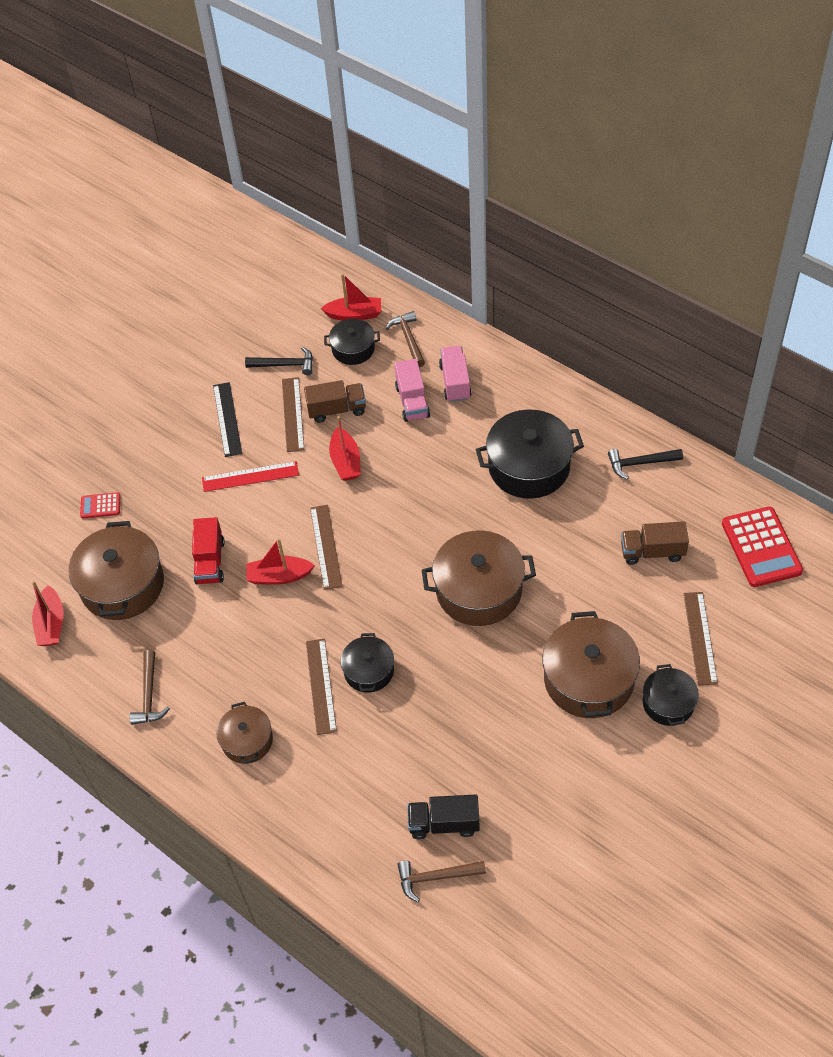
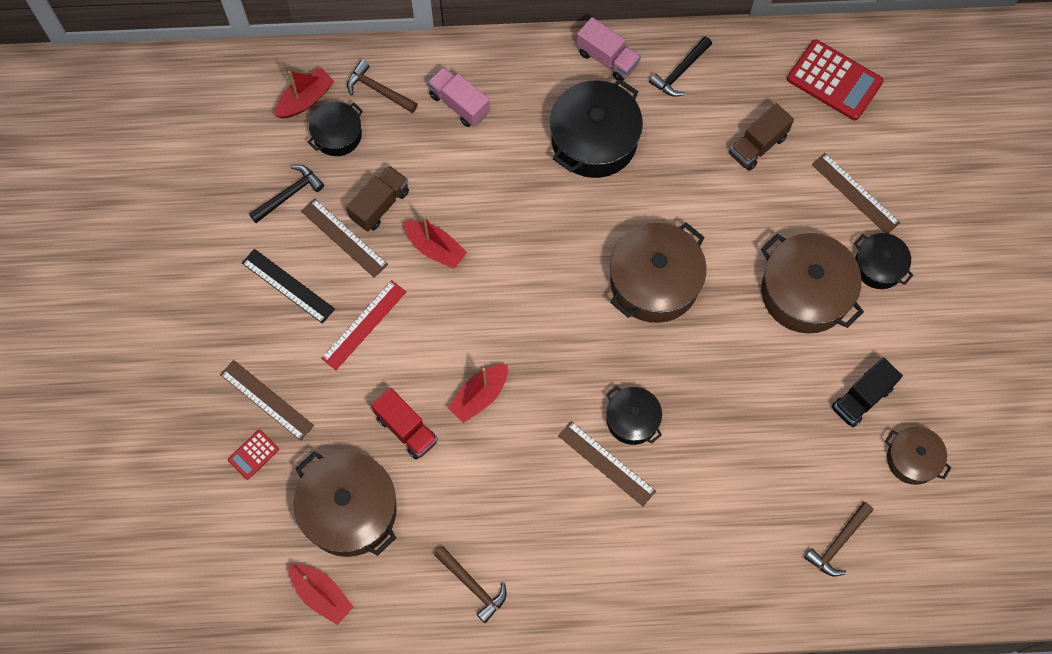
camera: 45 degrees left, 15 degrees up
(247, 740) = (592, 557): brown pot -> brown pot (912, 459)
(325, 546) = (493, 339): brown ruler -> brown ruler (266, 400)
(412, 401) = (439, 149): pink truck -> pink truck (607, 59)
(444, 823) = (805, 496): black truck -> black truck (862, 398)

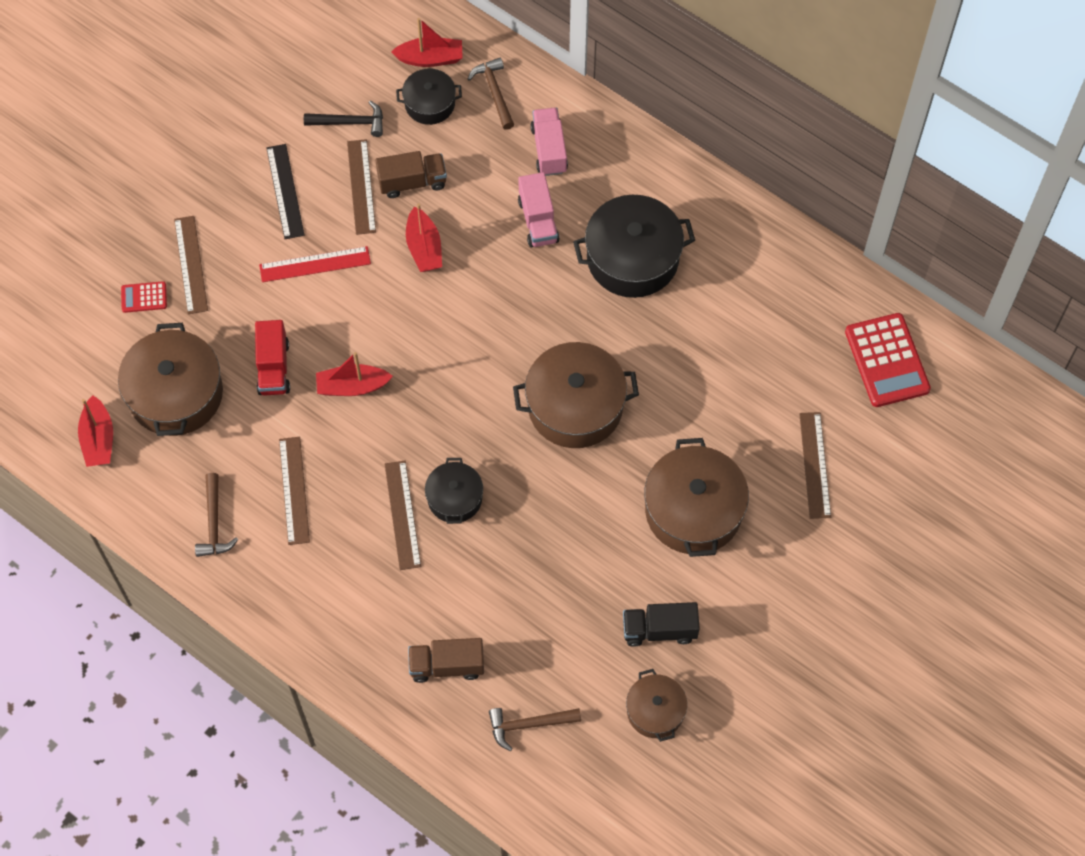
camera: 40 degrees right, 5 degrees down
(509, 511) = (294, 490): none -> brown ruler
(607, 59) = (706, 201): pink truck -> pink truck (538, 221)
(680, 72) = (758, 256): black hammer -> none
(757, 145) = (767, 364): brown truck -> brown truck (447, 665)
(878, 266) = (777, 538): black pot -> none

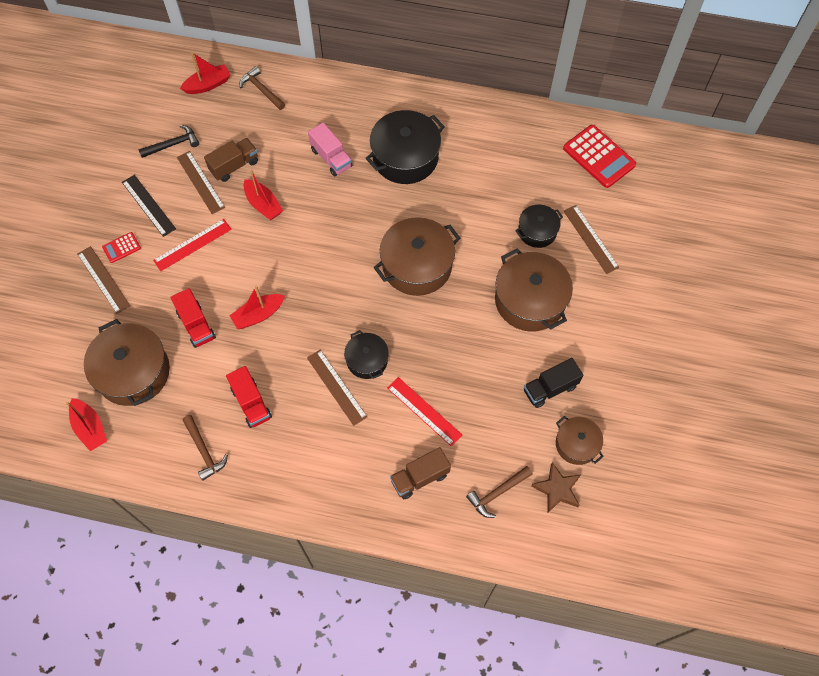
camera: 25 degrees left, 0 degrees up
(144, 297) = (79, 315): red calculator -> red calculator (121, 248)
(294, 490) = (251, 403): brown ruler -> red truck
(429, 104) = (221, 113): black pot -> black pot (537, 231)
(492, 590) = (424, 411): none -> red ruler
(549, 150) = (316, 112): pink truck -> none
(603, 753) = (557, 489): none -> brown star

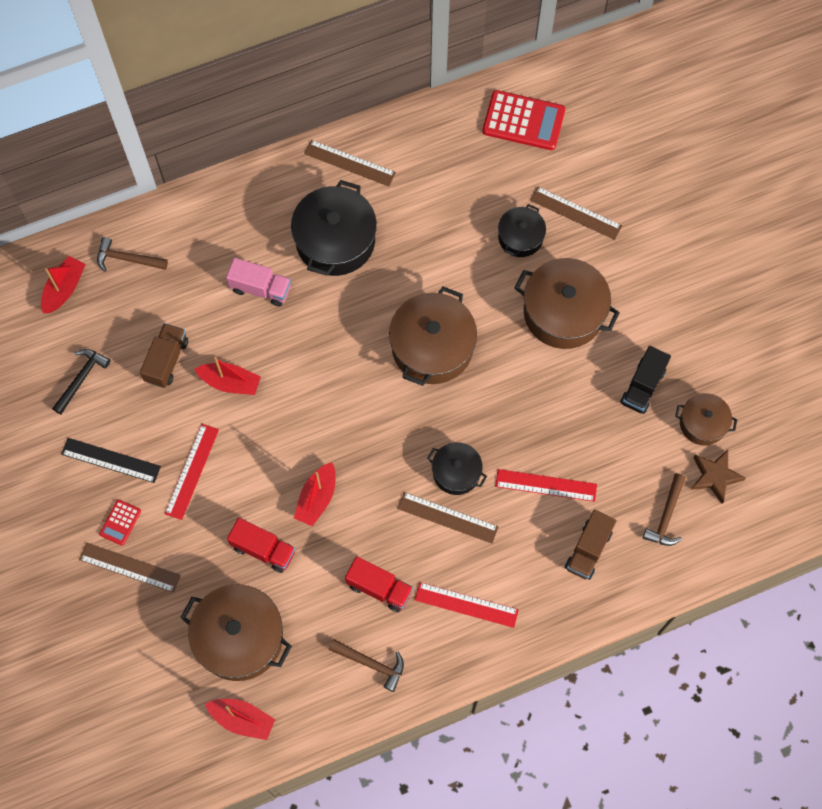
camera: 35 degrees left, 5 degrees up
(200, 182) = (145, 400): brown ruler -> brown ruler (350, 163)
(301, 456) = (466, 604): none -> red ruler

